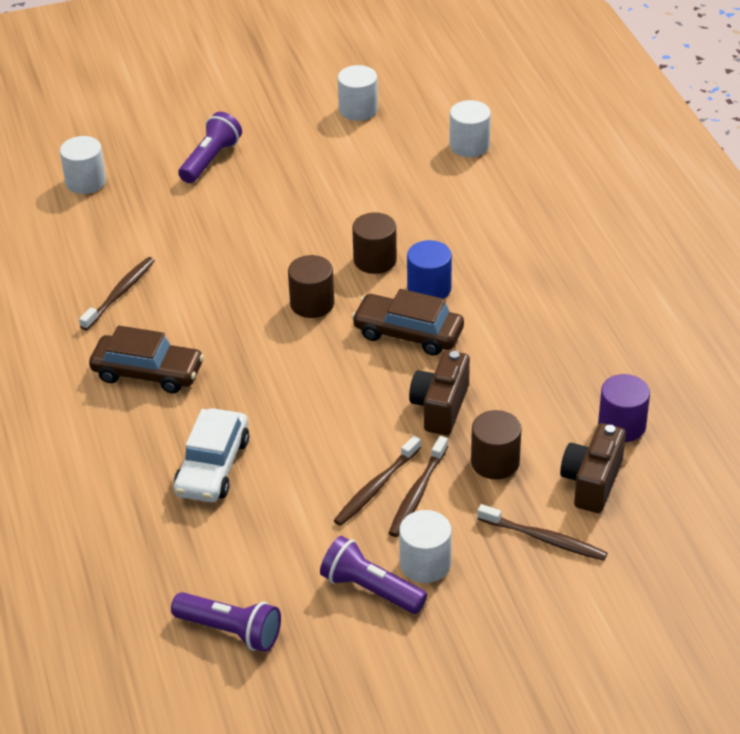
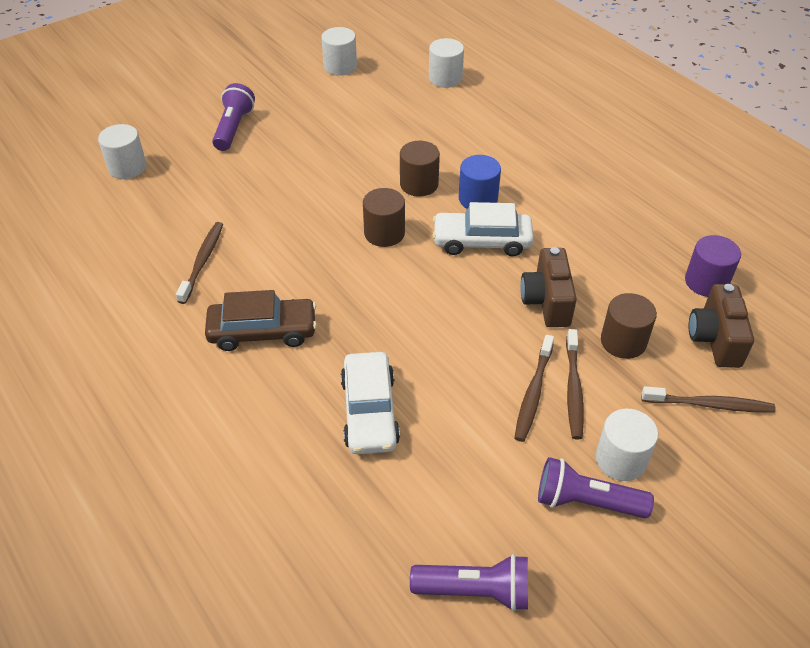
camera: 20 degrees left, 5 degrees up
(408, 333) = (482, 241): brown car -> white car

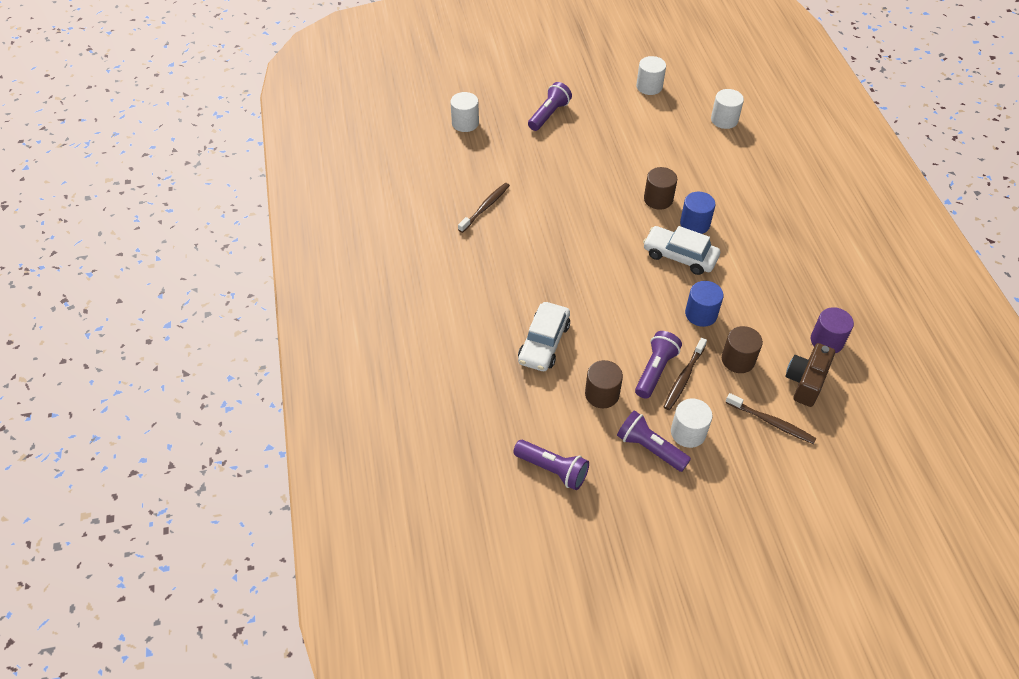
camera: 25 degrees right, 5 degrees up
(262, 332) = (502, 268): brown car -> none
(384, 233) = (614, 227): brown cylinder -> brown cylinder (602, 394)
(533, 393) = (655, 370): brown toothbrush -> purple flashlight
(547, 301) = (701, 314): brown camera -> blue cylinder

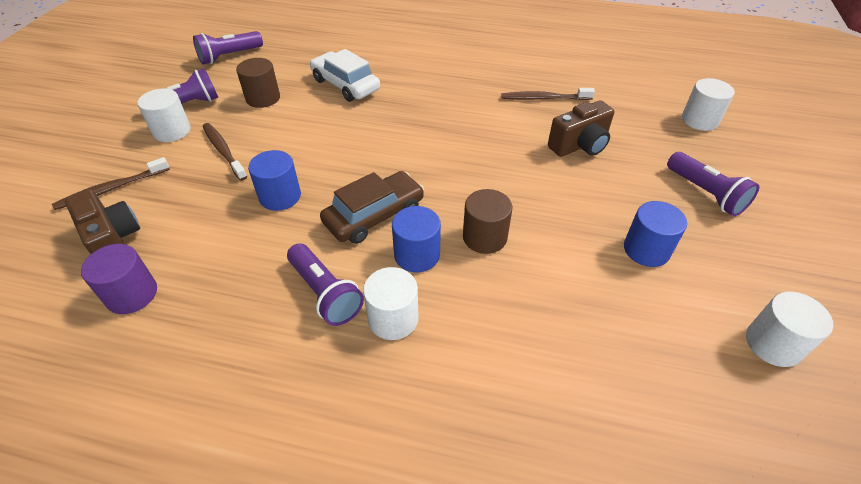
camera: 115 degrees right, 5 degrees down
(485, 207) = (544, 98): brown toothbrush -> brown toothbrush turned 120 degrees clockwise
(536, 176) = (580, 145): none -> brown camera
(617, 133) = (646, 250): none -> blue cylinder
(655, 370) = (251, 136): purple flashlight -> purple flashlight (325, 293)
(680, 256) = (374, 216): white car -> brown car
(724, 120) = (648, 423): white cylinder -> white cylinder (393, 318)
(738, 360) = (199, 198): brown cylinder -> none

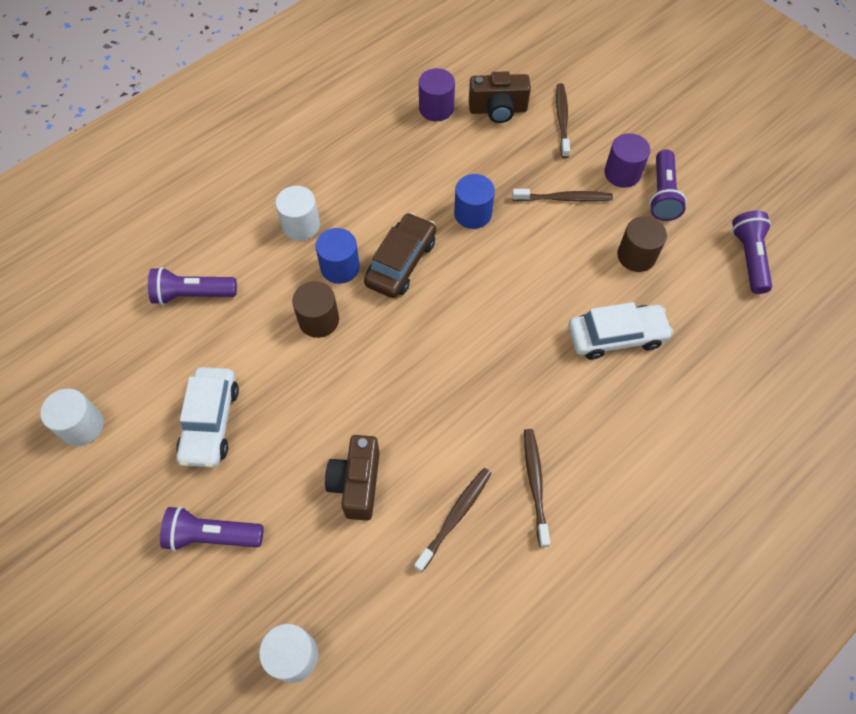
camera: 125 degrees right, 15 degrees up
(172, 131) = (622, 173): white cylinder -> purple cylinder
(325, 293) = (353, 200): purple flashlight -> purple flashlight (193, 294)
(374, 216) = (401, 262): brown car -> brown car turned 150 degrees counterclockwise
(486, 79) = (535, 484): none -> brown toothbrush
(646, 250) = (210, 422): blue cylinder -> white car

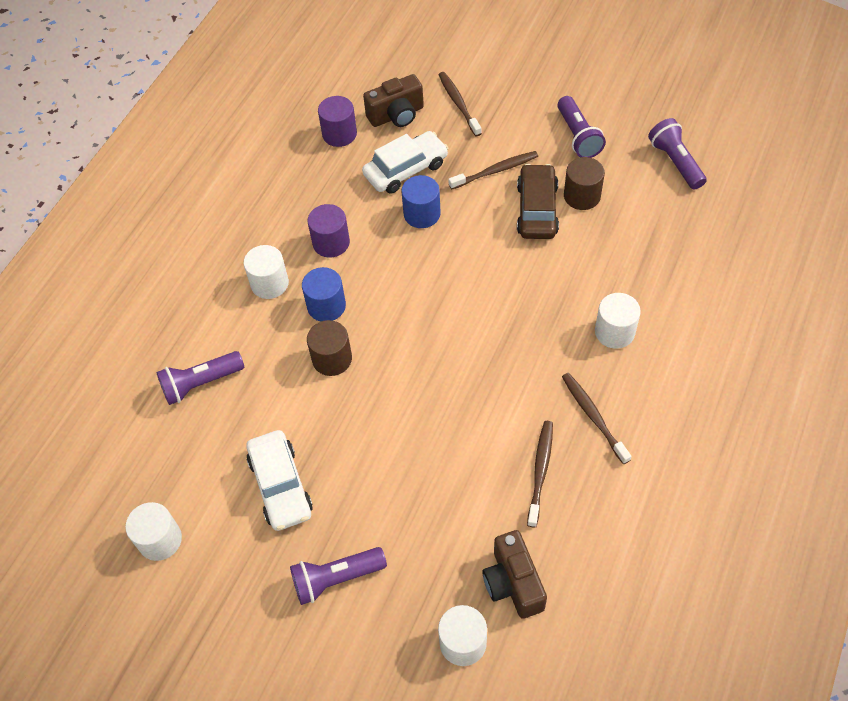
camera: 20 degrees left, 5 degrees down
(357, 483) = (441, 481): brown camera -> brown camera (513, 583)
(401, 262) = (380, 280): brown car -> brown car (537, 209)
(600, 406) = (614, 332): none -> white cylinder
(616, 336) = (599, 269): white car -> white car (406, 169)
(622, 173) = (534, 131): purple cylinder -> purple cylinder (331, 243)

